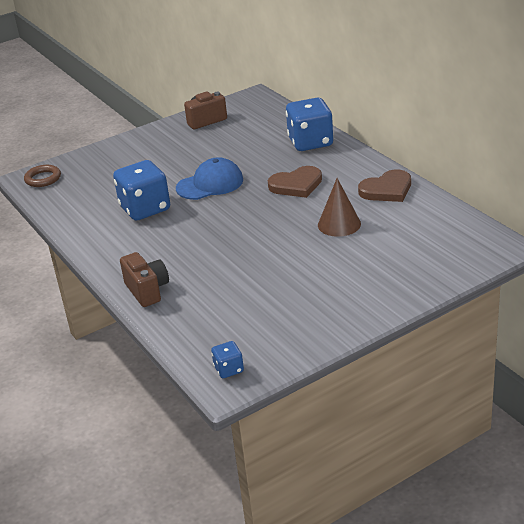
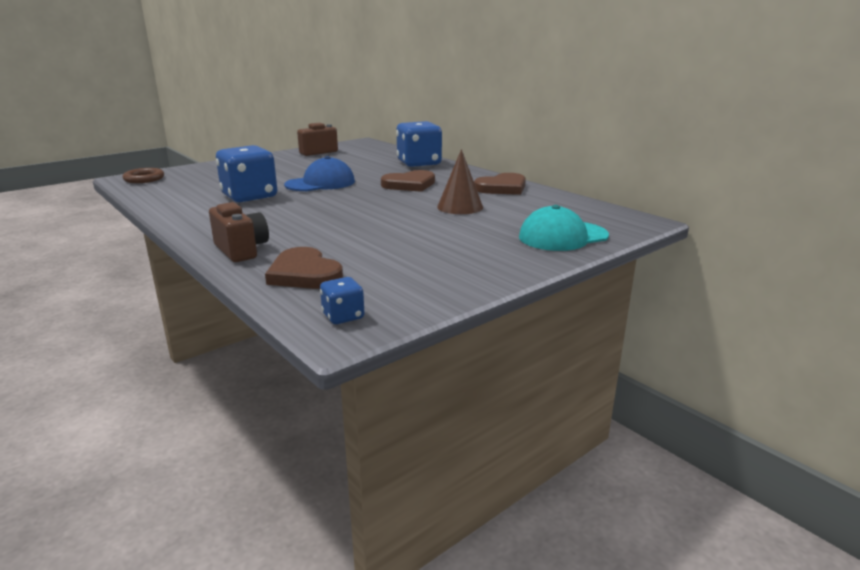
camera: 10 degrees left, 10 degrees down
(199, 321) = (304, 274): none -> brown heart
(422, 271) = (563, 236): none -> turquoise cap

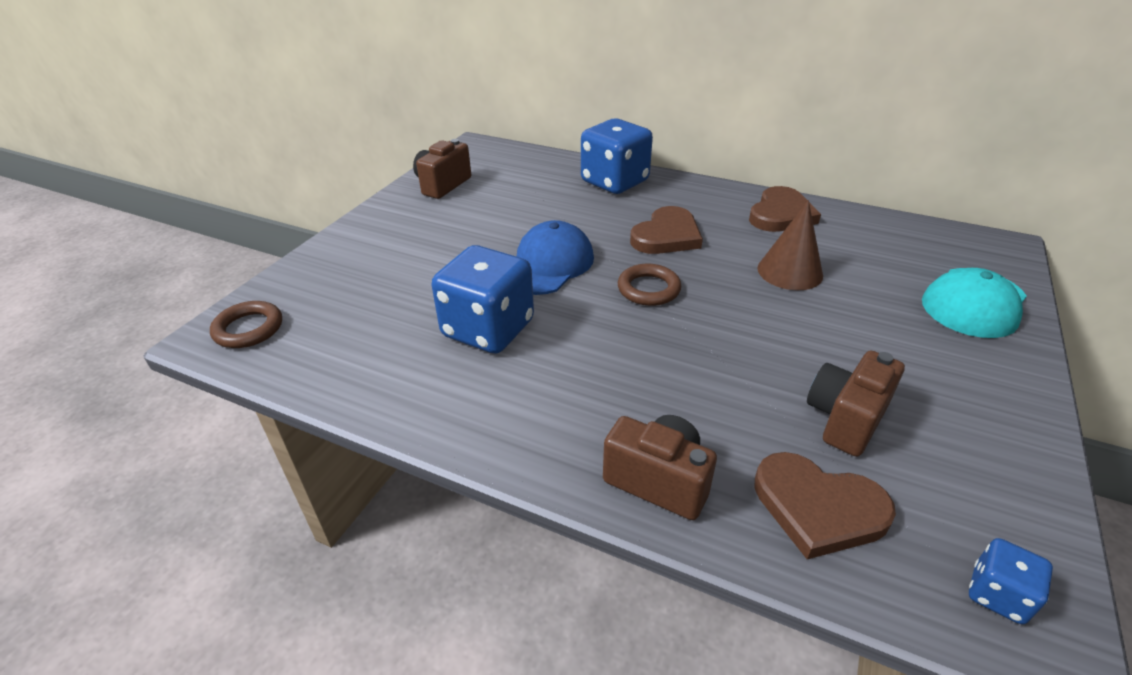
camera: 25 degrees left, 15 degrees up
(360, 199) = (648, 289): none -> brown ring
(380, 255) = (845, 419): none -> brown camera

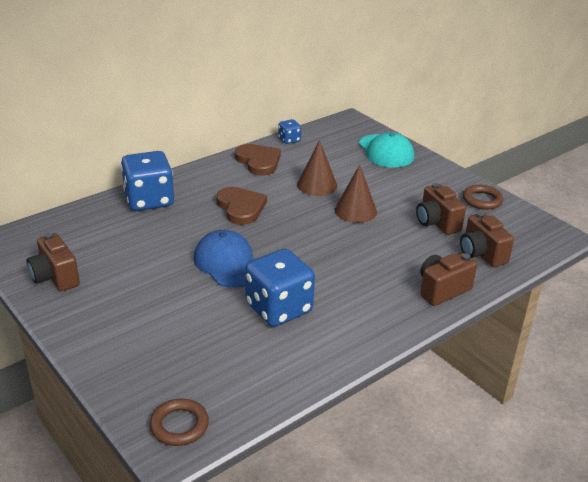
camera: 65 degrees left, 5 degrees down
(648, 289) = (291, 236): brown ring -> brown ring (482, 200)
(771, 323) = (355, 211): none -> brown cone
(818, 507) = (481, 254): brown heart -> brown camera
(997, 594) = (539, 235): blue dice -> blue dice (289, 140)

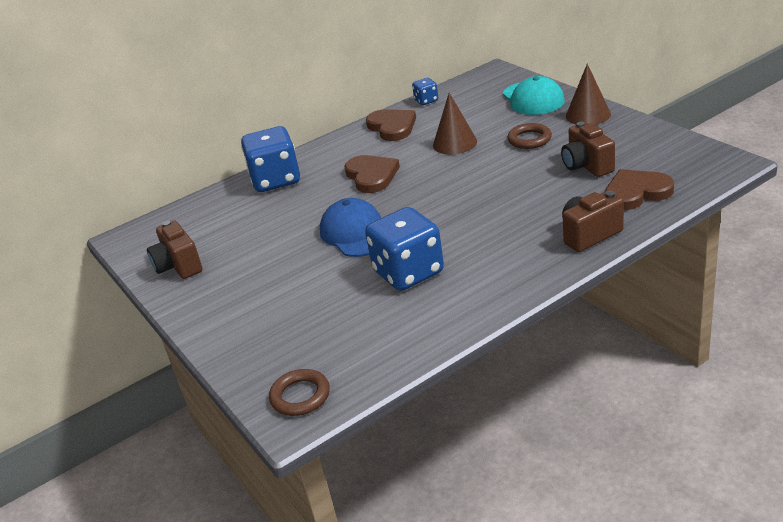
camera: 10 degrees right, 0 degrees up
(355, 211) = (496, 164): brown cone -> brown cone (588, 115)
(481, 254) = (636, 192): brown camera -> brown heart
(482, 200) = (640, 136): brown ring -> brown ring (529, 139)

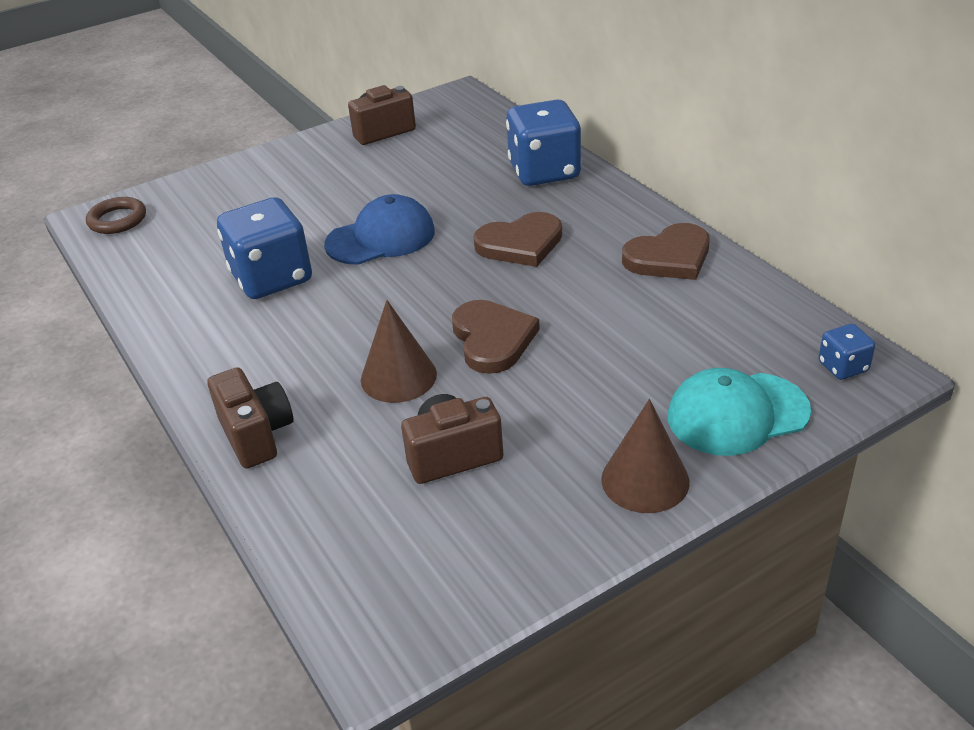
camera: 90 degrees right, 5 degrees up
(426, 100) = (760, 289): blue dice -> blue dice (843, 367)
(454, 143) = (590, 318): brown cone -> brown cone (398, 377)
(529, 139) = (572, 398): brown ring -> none
(636, 192) = (341, 502): brown heart -> brown heart (492, 339)

